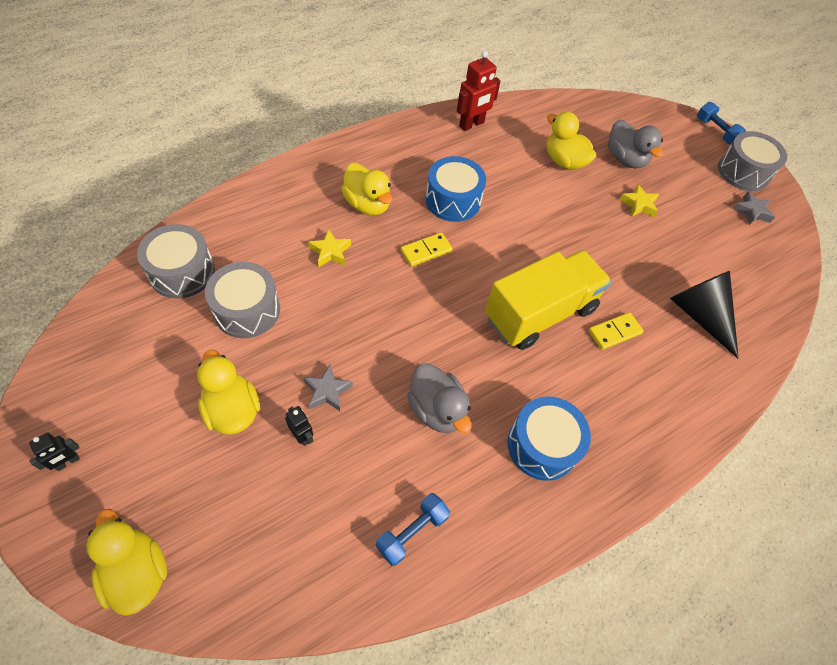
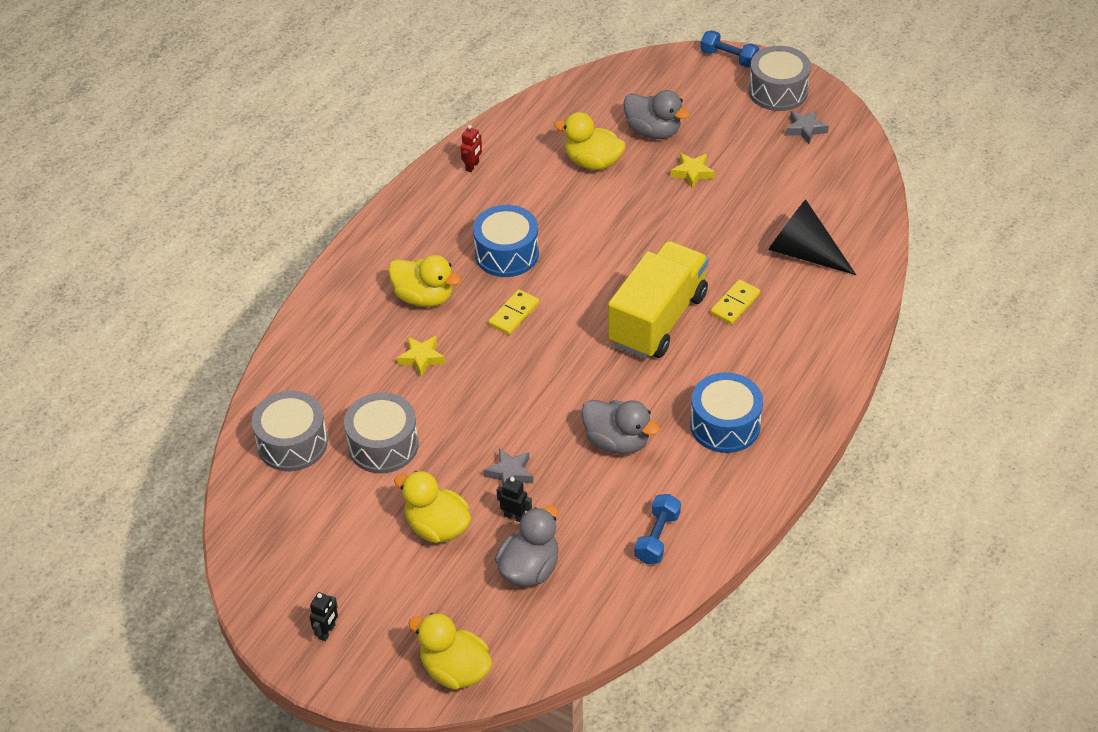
camera: 20 degrees left, 10 degrees down
(278, 498) = (529, 568): none -> grey duck
(471, 124) = (472, 166): red robot -> red robot, size x0.56

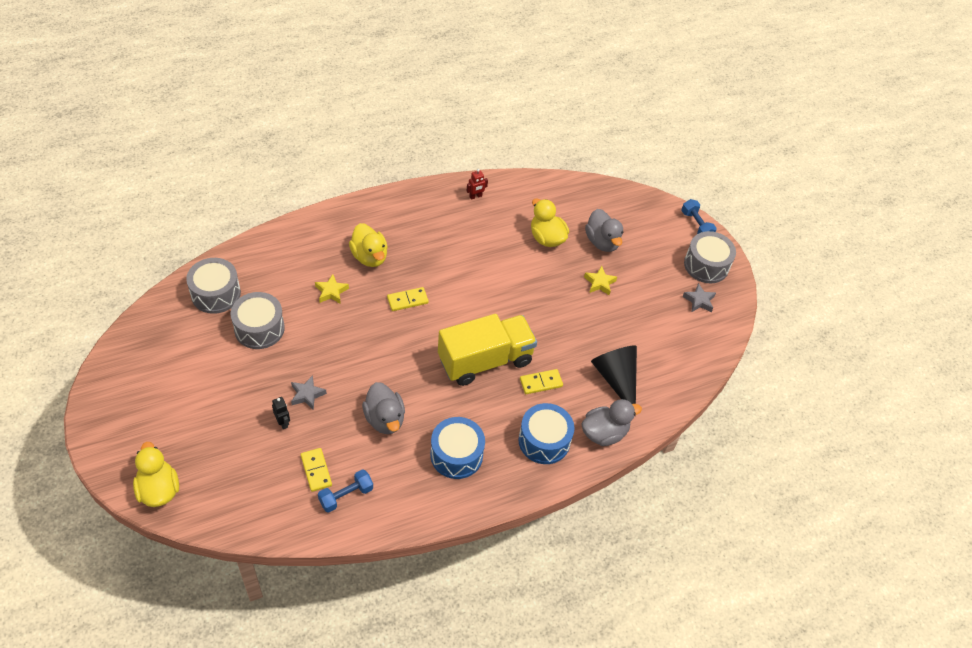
camera: 30 degrees right, 5 degrees up
(327, 632) = (121, 415): black robot -> none
(437, 527) = (237, 397): yellow duck -> none
(506, 253) = (441, 261): blue drum -> blue drum (544, 441)
(529, 568) = (258, 460): grey duck -> grey duck (604, 433)
(601, 536) = (316, 470): none -> yellow domino

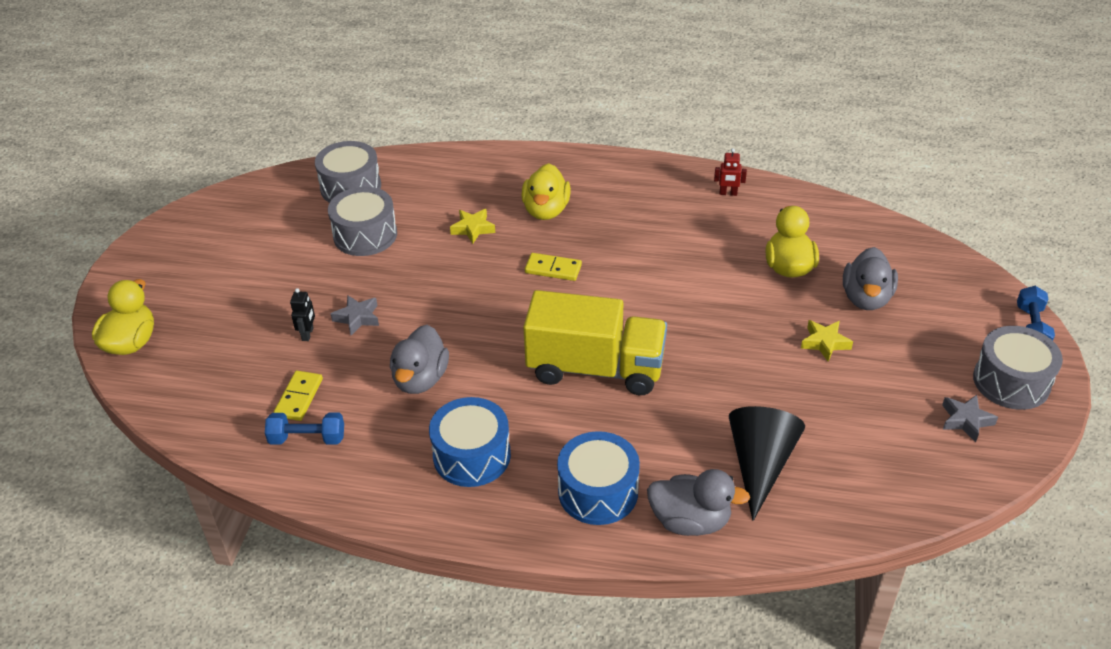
camera: 40 degrees right, 10 degrees down
(541, 383) = (648, 423): yellow domino -> none

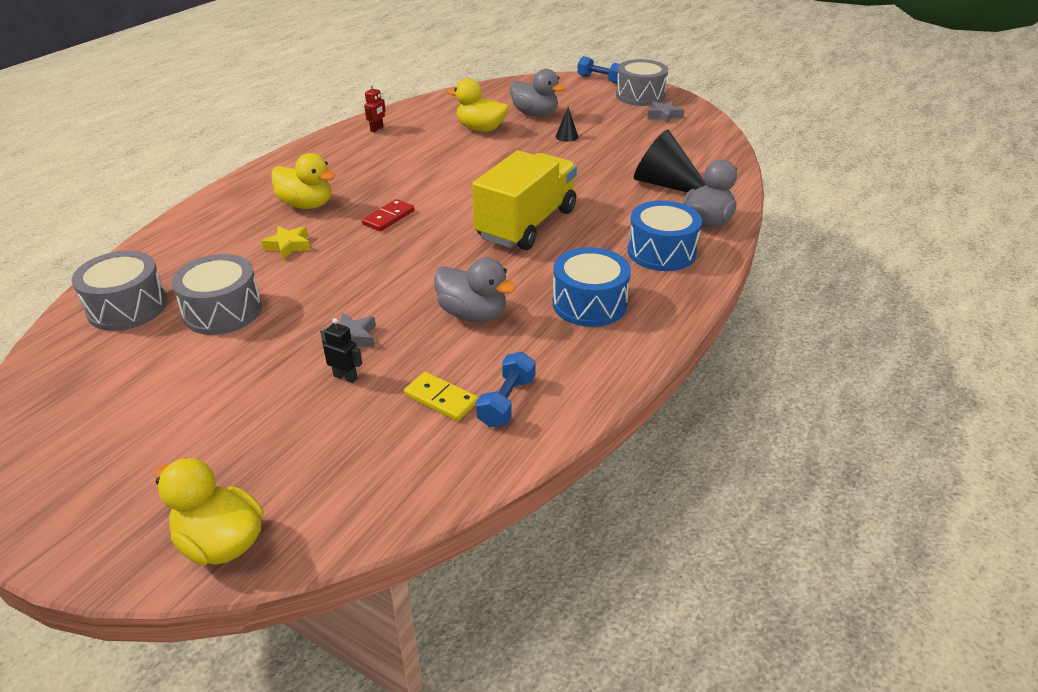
camera: 70 degrees left, 5 degrees down
(553, 269) = (388, 217): yellow domino -> red domino
(825, 343) = (566, 136): yellow star -> black cone

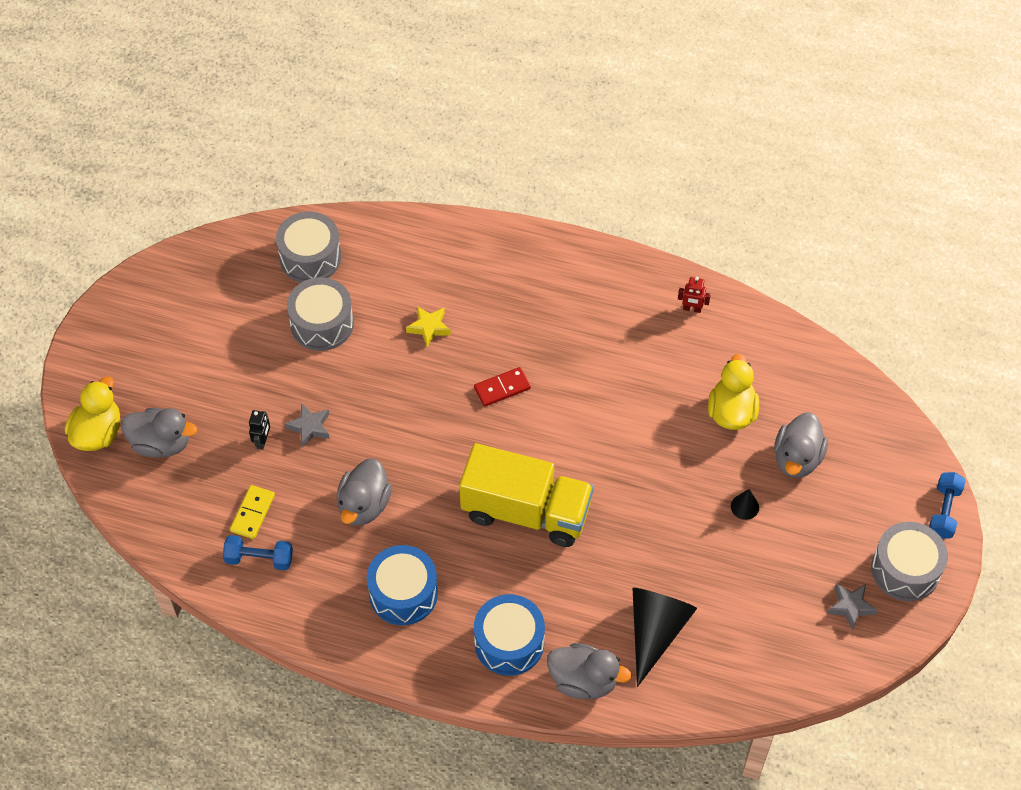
camera: 75 degrees right, 20 degrees up
(287, 471) = (161, 443): none -> grey duck
(307, 205) = (504, 311): yellow duck -> none
(388, 217) = (502, 388): red domino -> red domino turned 45 degrees counterclockwise

